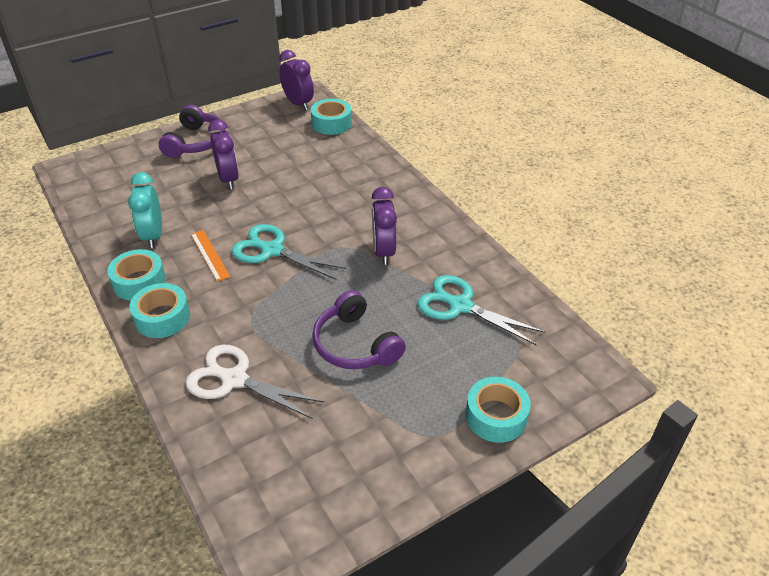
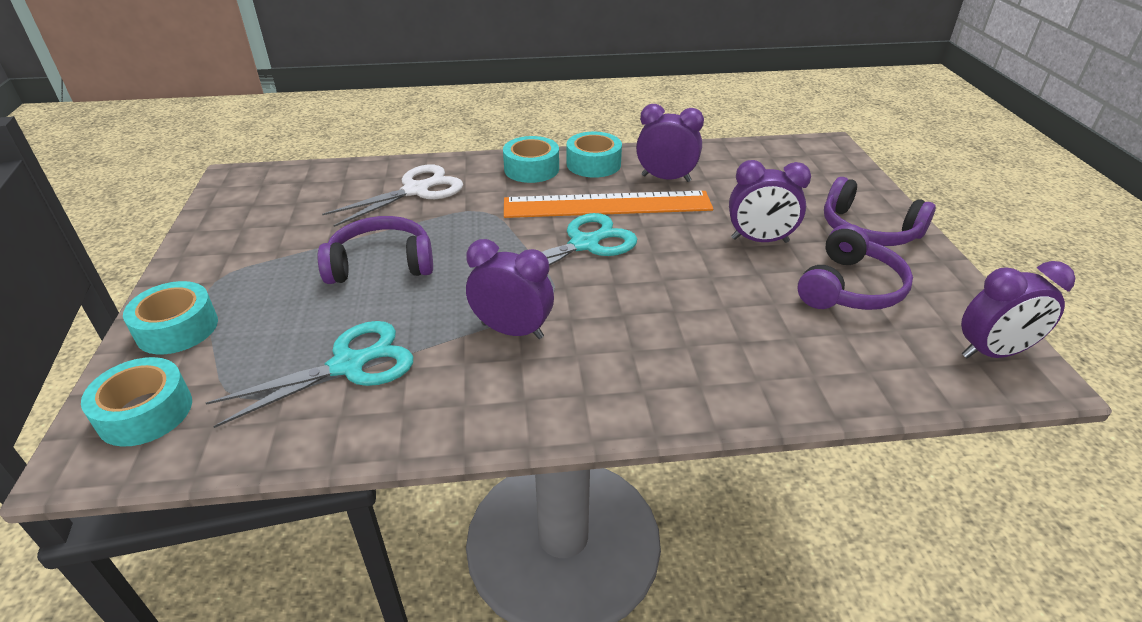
camera: 115 degrees right, 5 degrees down
(153, 236) = (666, 178): turquoise clock -> purple clock
(209, 255) = (607, 204): orange ruler -> orange ruler, size x2.15
(265, 143) = (850, 288): none -> purple headphones
(331, 123) = (907, 376): turquoise tape -> turquoise tape (145, 412)

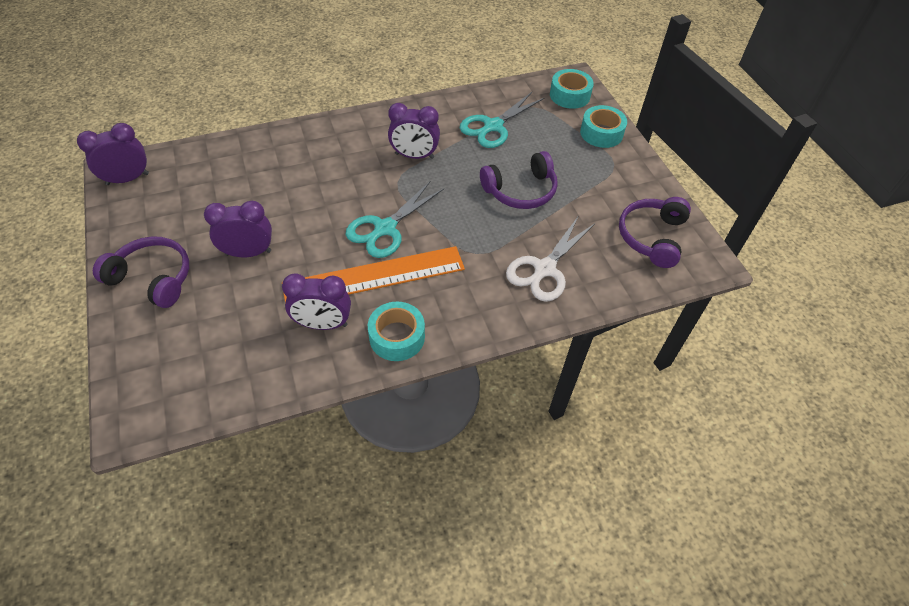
camera: 165 degrees right, 15 degrees up
(531, 169) = (455, 318): turquoise tape -> none
(850, 288) = (195, 215): purple headphones -> purple headphones (652, 237)

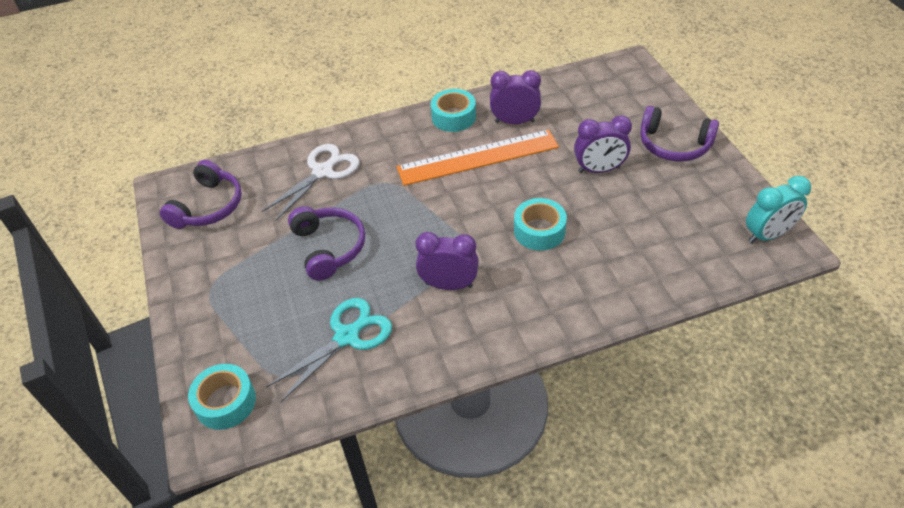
camera: 175 degrees left, 5 degrees down
(127, 179) = (767, 235): purple clock -> turquoise clock
(385, 229) = (473, 199): turquoise scissors -> none
(520, 191) = (329, 247): purple headphones -> purple headphones turned 90 degrees clockwise
(601, 133) = (206, 334): turquoise tape -> turquoise tape (539, 231)

